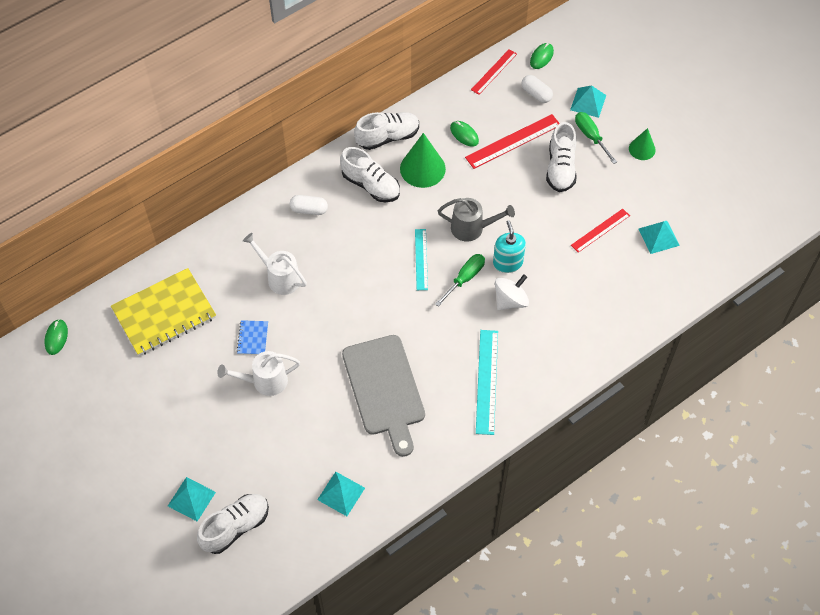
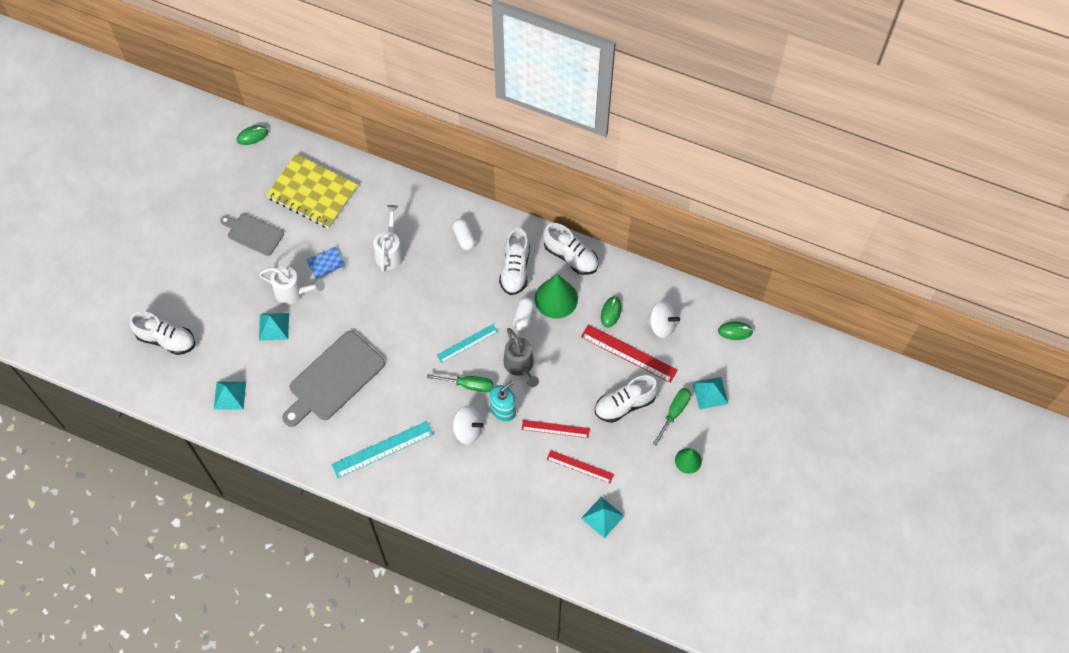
camera: 60 degrees right, 5 degrees up
(171, 388) = (253, 233): none -> grey cutting board
(191, 499) = (173, 298): turquoise pyramid -> turquoise pyramid (274, 326)
(264, 381) = (293, 292): white watering can -> white watering can turned 150 degrees clockwise
(494, 72) = (693, 301): red ruler -> red ruler (555, 429)
(501, 104) = (661, 325): none -> white spinning top
(536, 94) = (691, 347): white capsule -> white capsule (523, 317)

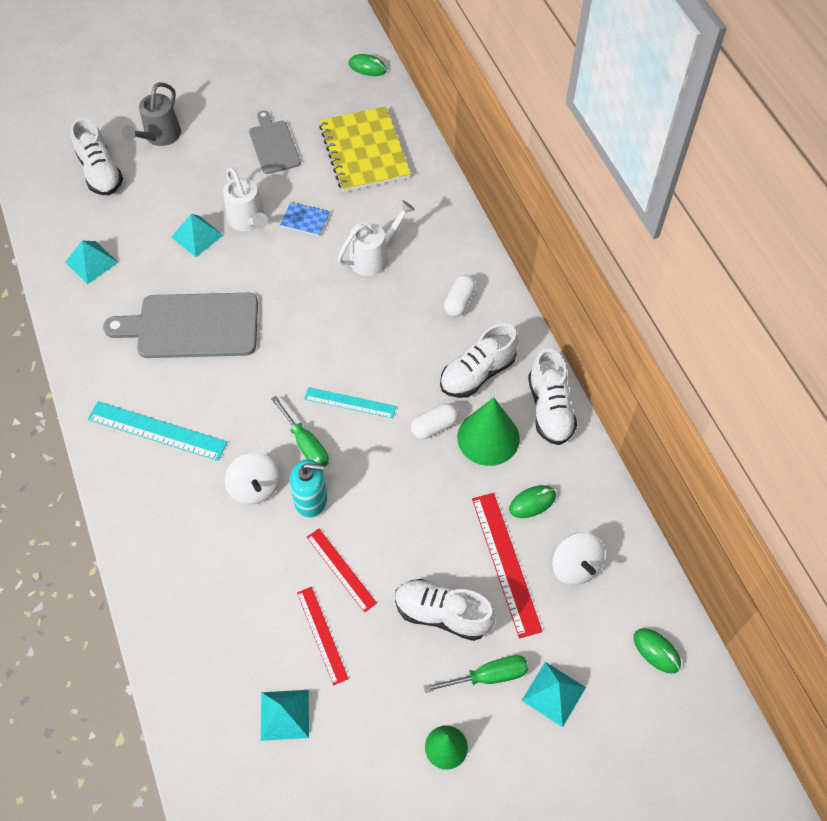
camera: 45 degrees right, 5 degrees down
(520, 366) = (377, 472): grey watering can -> grey watering can (159, 137)

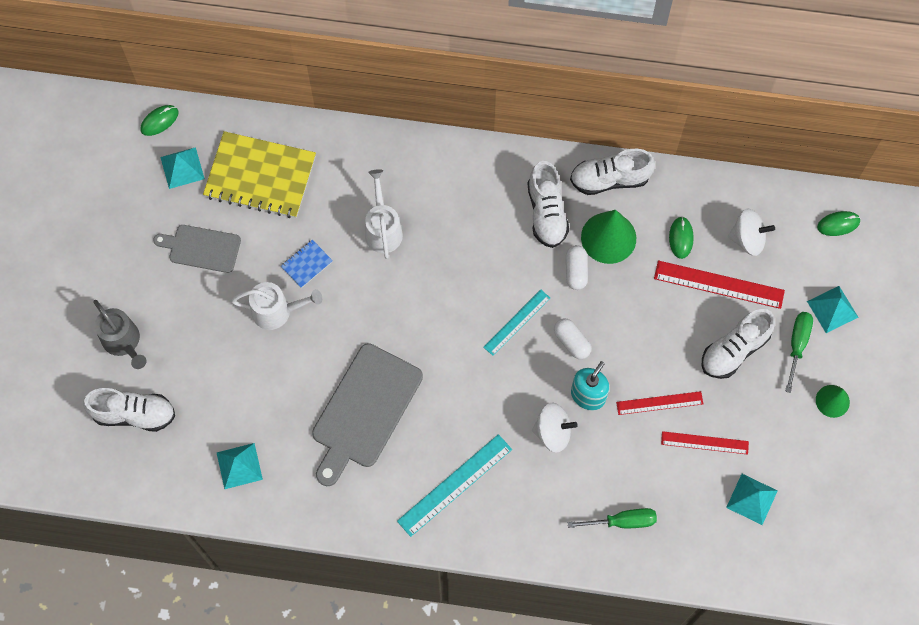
camera: 60 degrees left, 10 degrees up
(197, 236) = (266, 362): turquoise pyramid -> turquoise pyramid (182, 168)
(305, 444) = (535, 375): green screwdriver -> green screwdriver (622, 521)
(459, 302) = (470, 188): white capsule -> white capsule (571, 342)
(550, 409) = (609, 179): white shoe -> white shoe turned 150 degrees clockwise

